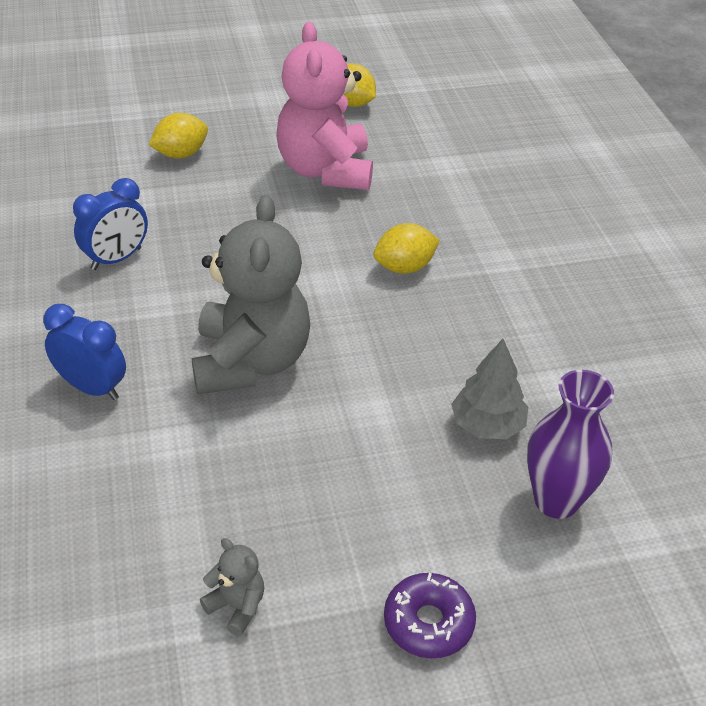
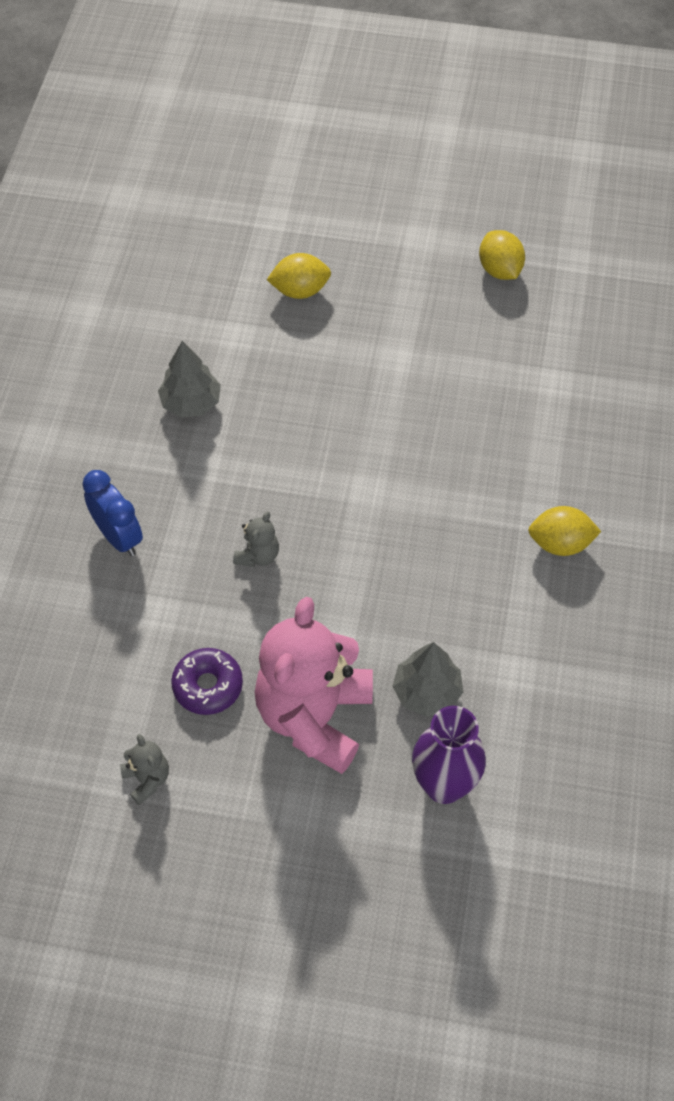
camera: 25 degrees right, 15 degrees up
(116, 259) = (191, 402): blue clock -> grey tree
(251, 362) = (258, 555): grey teddy bear -> grey teddy bear, size x0.41
(325, 170) = (428, 353): pink teddy bear -> pink teddy bear (314, 716)
(404, 267) = (444, 497): yellow lemon -> yellow lemon (560, 543)
(428, 623) = (282, 849): purple donut -> purple donut (208, 686)

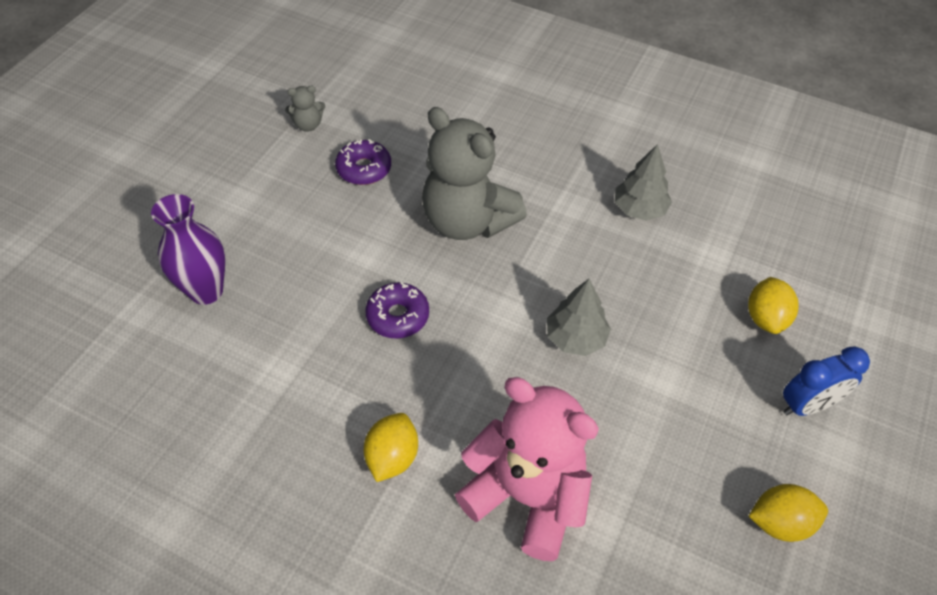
camera: 105 degrees right, 5 degrees down
(118, 537) = (515, 142): blue clock -> blue clock (807, 405)
(258, 555) = (467, 221): grey teddy bear -> grey teddy bear, size x2.46
(314, 716) = (307, 224): pink teddy bear -> pink teddy bear (526, 496)
(407, 585) = (398, 316): none -> purple donut
(427, 692) = (291, 302): grey tree -> grey tree (575, 338)

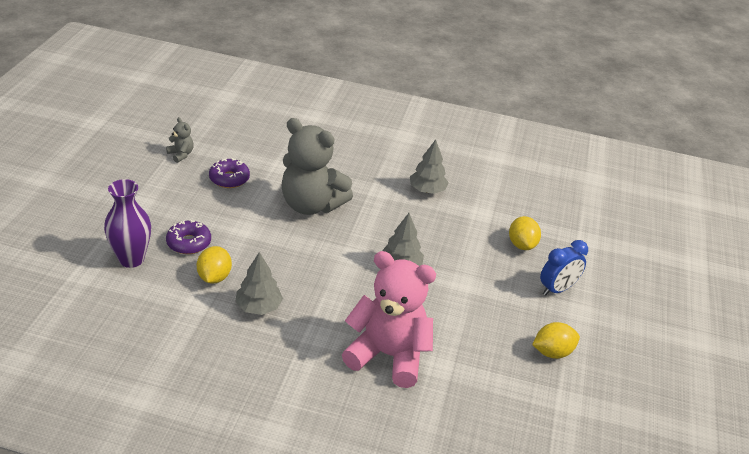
camera: 15 degrees left, 15 degrees down
(308, 125) = (181, 154): grey teddy bear -> grey teddy bear turned 105 degrees counterclockwise
(358, 389) = (258, 307): none -> grey tree
(392, 457) = (292, 343): yellow lemon -> yellow lemon (214, 277)
(398, 316) = (275, 263): purple donut -> purple donut (189, 243)

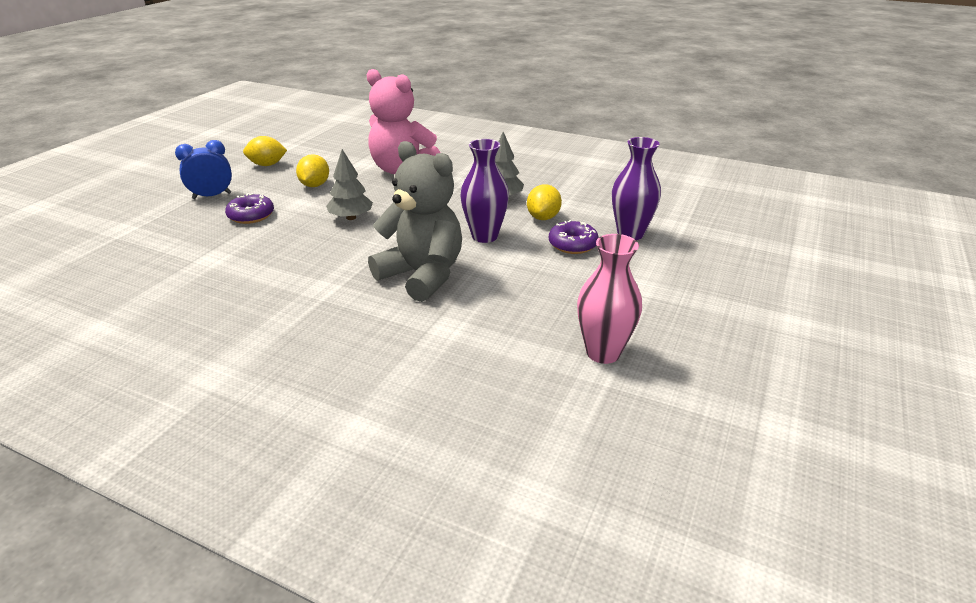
camera: 165 degrees left, 5 degrees down
(181, 154) = (603, 352): grey teddy bear -> pink vase
(229, 179) = (526, 312): purple donut -> purple donut (251, 215)
(269, 249) = (484, 236): none -> purple vase
(427, 190) = (256, 286): grey tree -> none
(521, 245) = (202, 228): yellow lemon -> yellow lemon (315, 185)

